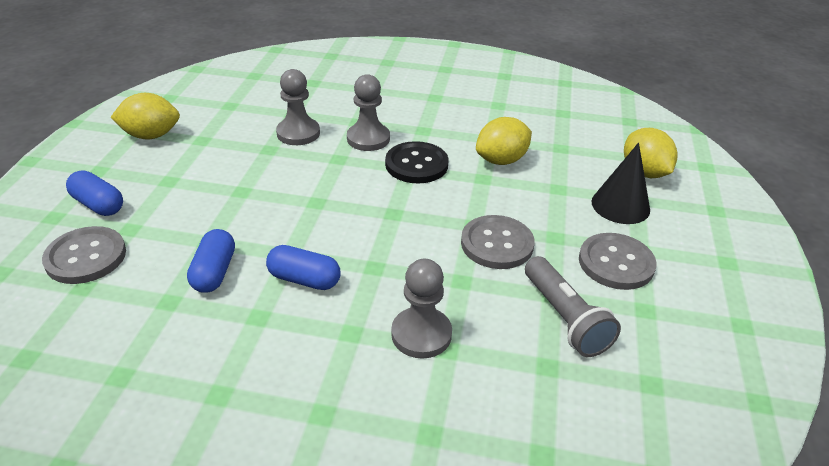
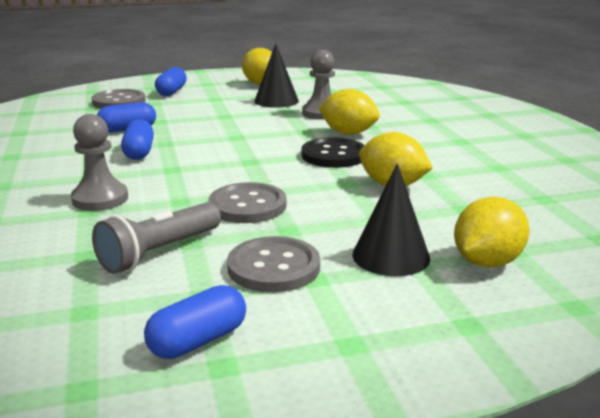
camera: 65 degrees right, 15 degrees down
(228, 145) = (276, 101): none -> black cone
(368, 139) = (348, 133): grey pawn -> yellow lemon
(710, 329) = (198, 341): none -> blue capsule

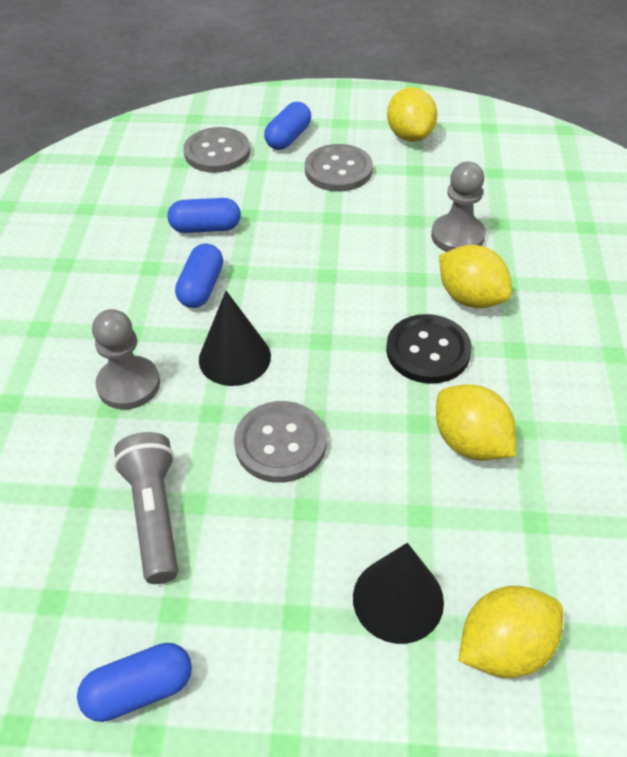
camera: 20 degrees right, 25 degrees up
(159, 252) = (154, 514): grey flashlight -> grey flashlight turned 105 degrees clockwise
(274, 267) = (261, 580): grey button -> grey button (338, 170)
(276, 101) = (412, 189): black cone -> black cone (234, 357)

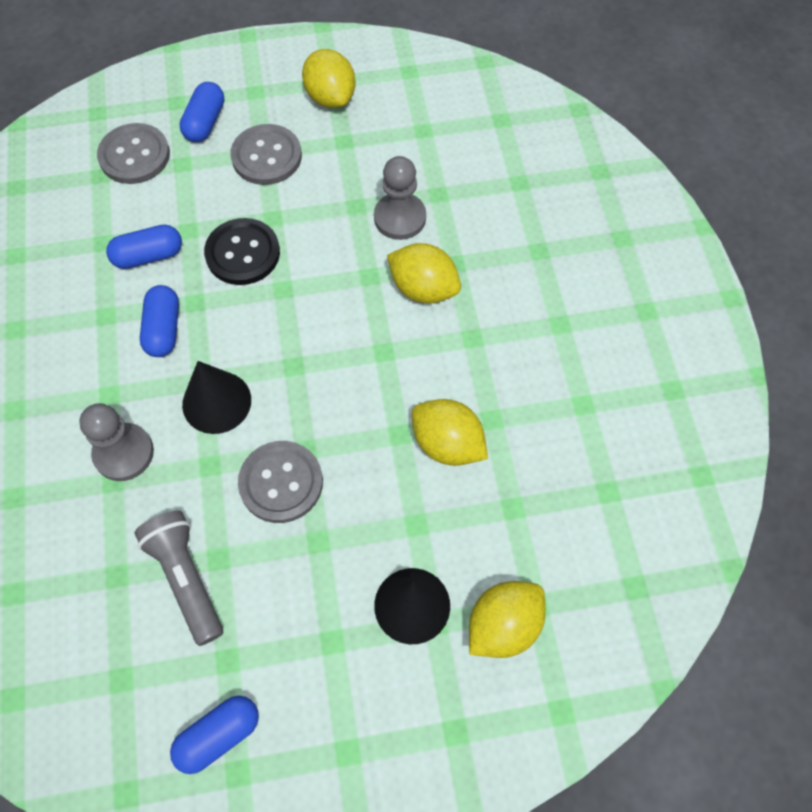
camera: 15 degrees left, 15 degrees up
(428, 351) = (394, 356): black button -> black button (243, 253)

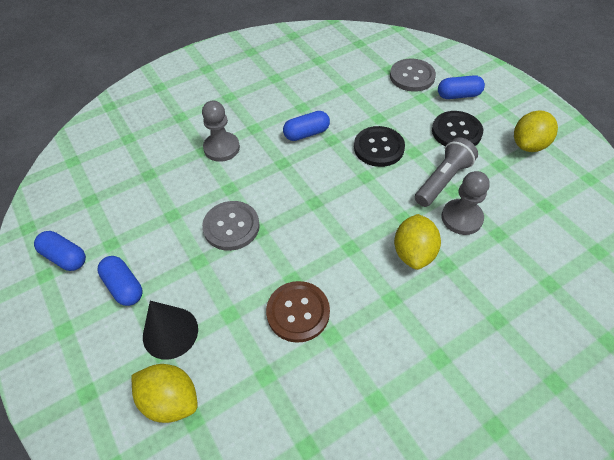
camera: 70 degrees right, 10 degrees down
(148, 256) = (350, 108): blue capsule -> blue capsule (124, 286)
(186, 578) = (156, 205): grey flashlight -> grey flashlight (443, 180)
(216, 402) = (271, 175): black cone -> none
(266, 156) = (456, 132): grey button -> black button
(447, 444) = (298, 312): yellow lemon -> brown button

